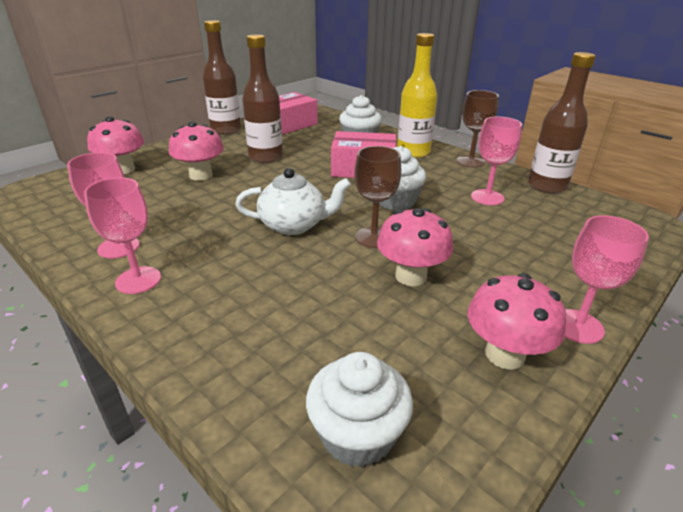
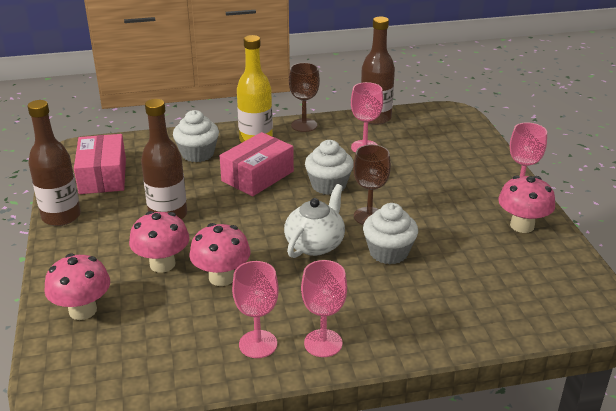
camera: 55 degrees left, 0 degrees up
(357, 434) = (542, 297): white cupcake -> white cupcake (388, 252)
(411, 276) = (428, 222): pink mushroom -> pink mushroom (221, 277)

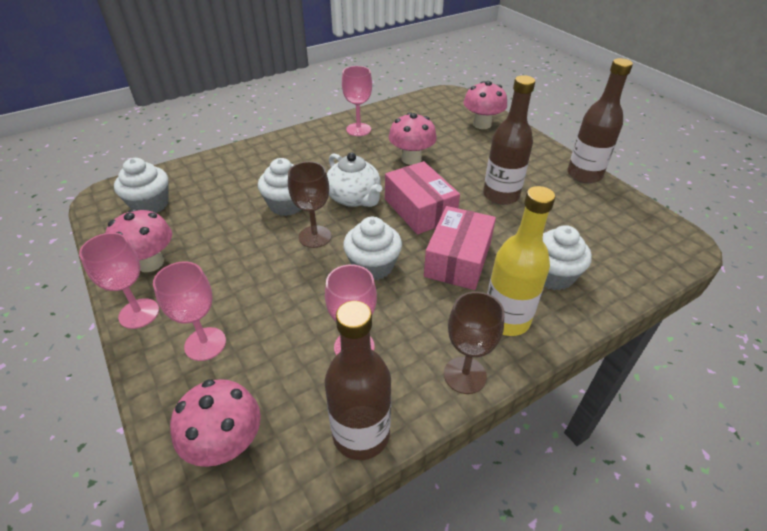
camera: 160 degrees right, 10 degrees up
(103, 176) = (609, 220): pink box -> pink box (419, 209)
(162, 264) = (462, 158): pink mushroom -> pink mushroom (226, 444)
(315, 244) = (354, 198): white teapot -> white teapot turned 45 degrees counterclockwise
(323, 343) = (317, 137): pink goblet -> pink goblet (205, 344)
(542, 286) = (150, 204): none -> white cupcake

